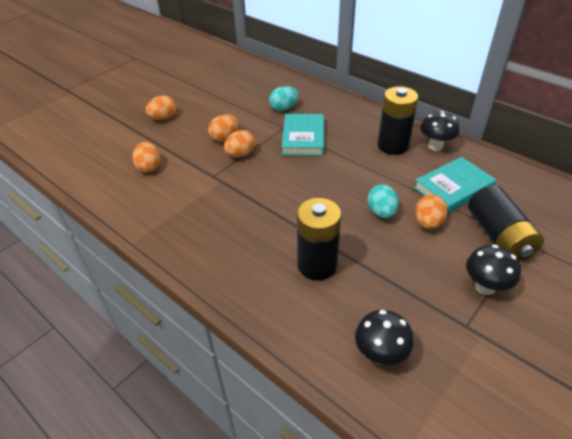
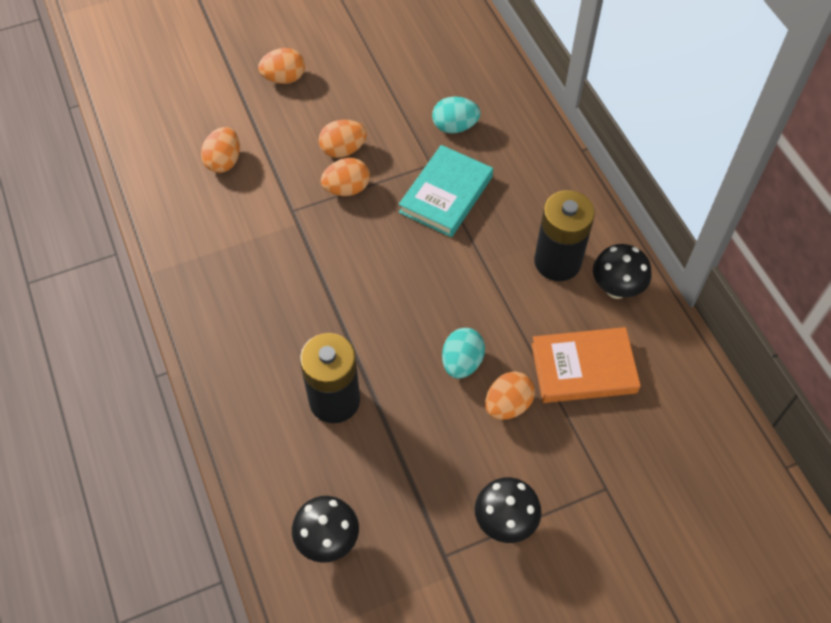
camera: 25 degrees right, 15 degrees up
(453, 188) = (583, 368): turquoise book -> orange book
(498, 236) = (580, 465): black battery -> none

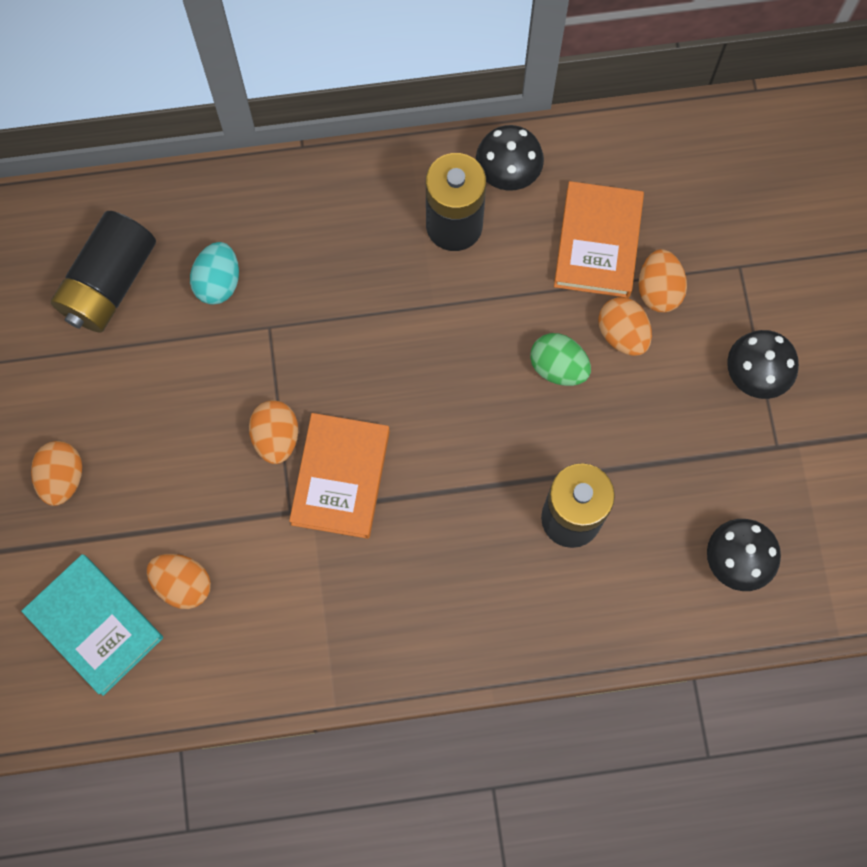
camera: 75 degrees left, 15 degrees up
(327, 235) = (340, 477): none -> orange book
(343, 150) = (212, 428): orange egg -> orange egg (658, 290)
(432, 67) = (109, 283): none -> black battery
(446, 194) = (321, 322): turquoise book -> turquoise book (95, 625)
(462, 362) = (558, 367): turquoise egg -> green egg

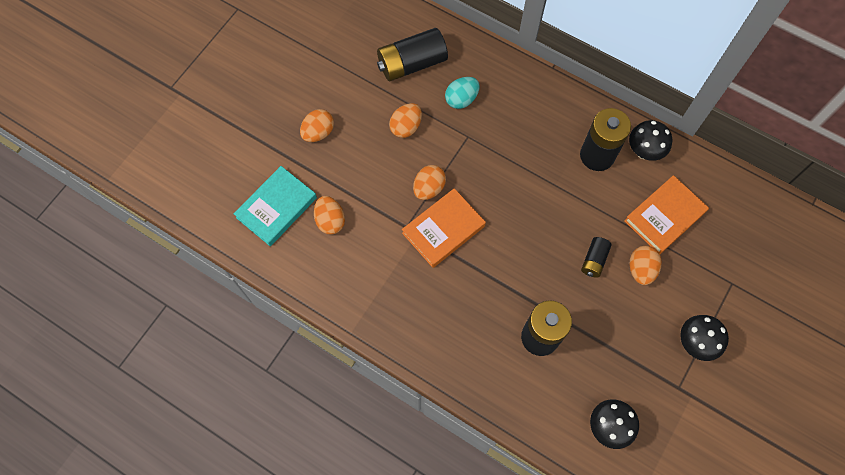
camera: 40 degrees right, 5 degrees down
(95, 625) = (276, 208): turquoise book -> turquoise book turned 45 degrees clockwise
(558, 367) = (594, 260): green egg -> black battery
(658, 290) = (678, 262): orange egg -> orange egg (406, 127)

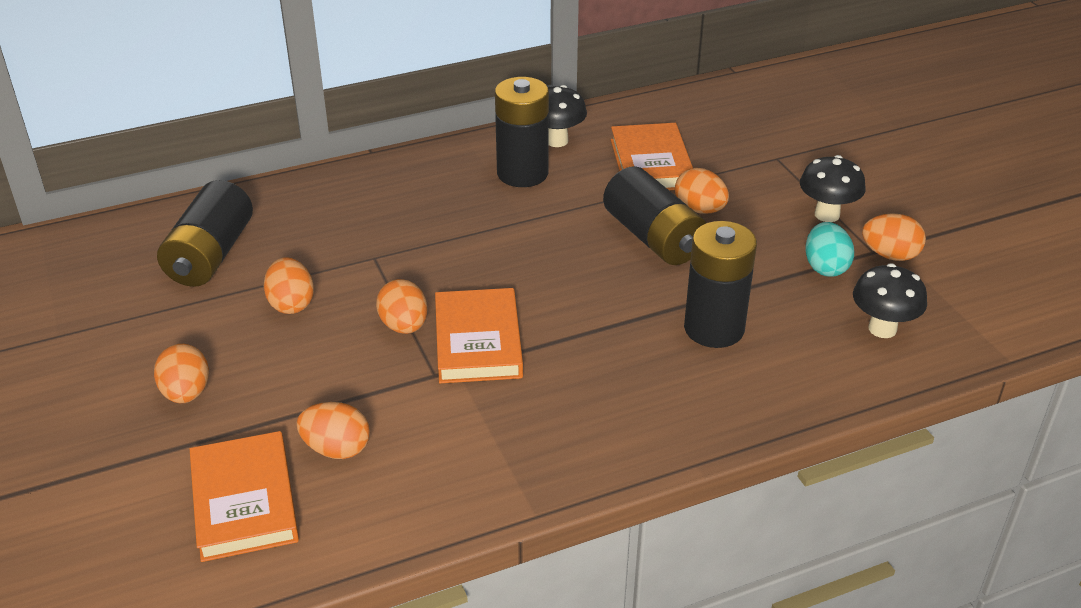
camera: 55 degrees left, 30 degrees down
(276, 208) = (244, 501): turquoise book -> orange book
(461, 99) = (317, 238): turquoise egg -> turquoise egg (825, 267)
(594, 260) = (653, 237): black battery -> black battery, size x1.91
(682, 399) = (890, 255): none -> orange egg

